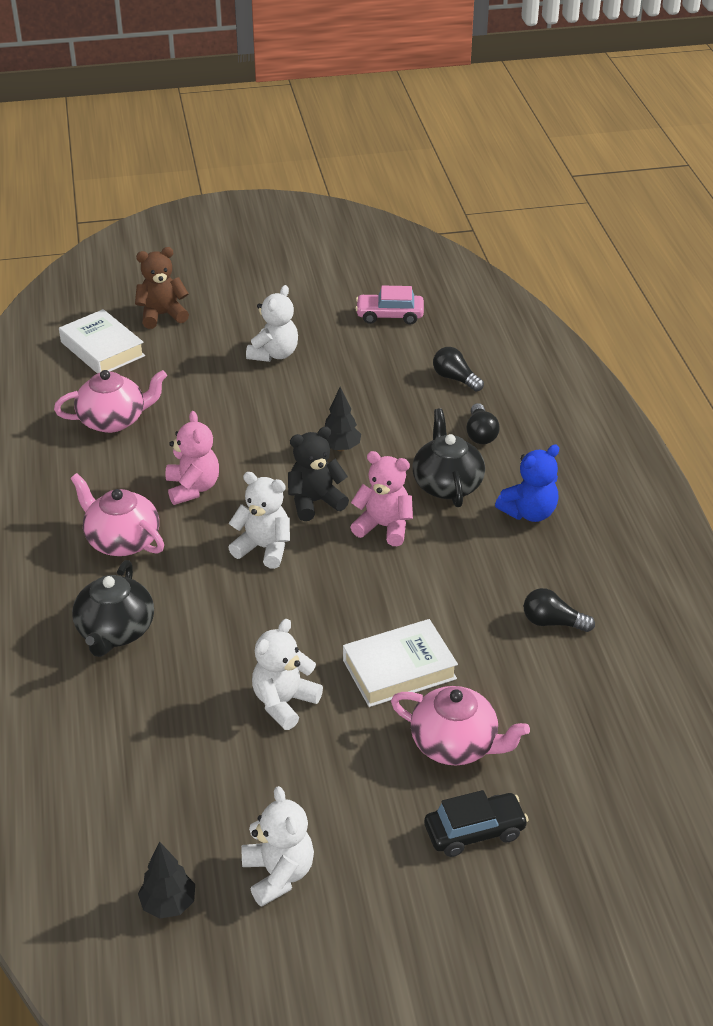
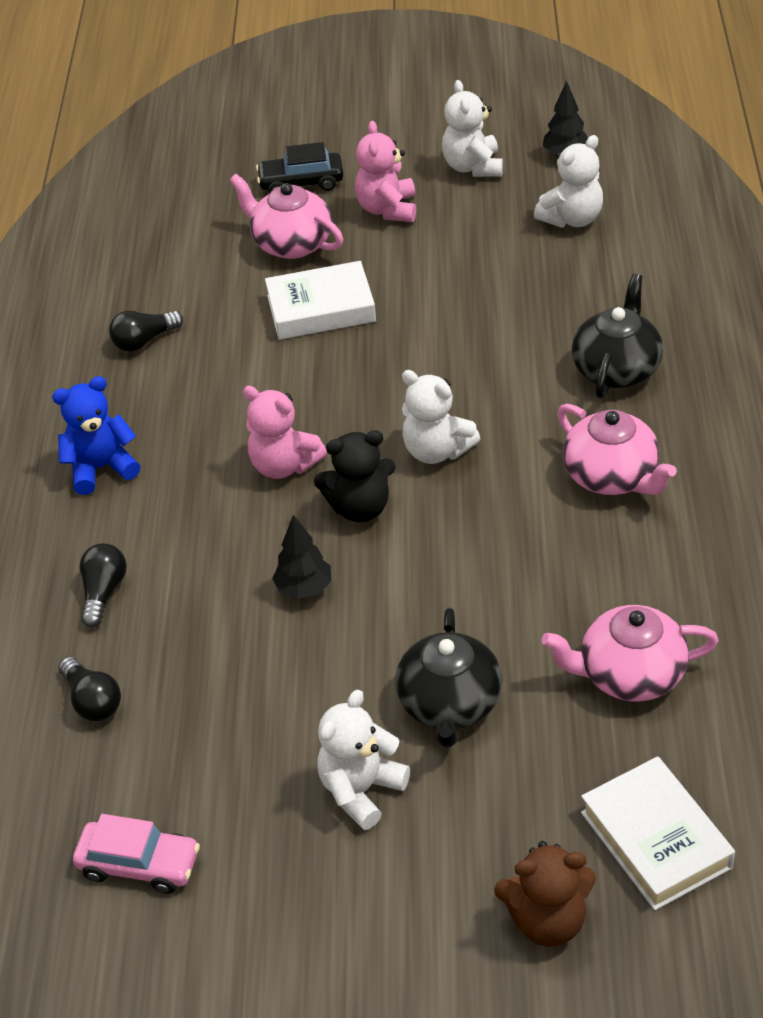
camera: 165 degrees left, 5 degrees up
(193, 488) = (517, 543): pink teddy bear -> pink teddy bear (388, 209)
(284, 702) = (444, 288): white teddy bear -> white teddy bear (572, 219)
(447, 484) = (183, 517): black teapot -> black teapot (449, 704)
(552, 622) = (144, 341): black light bulb -> black light bulb turned 120 degrees clockwise

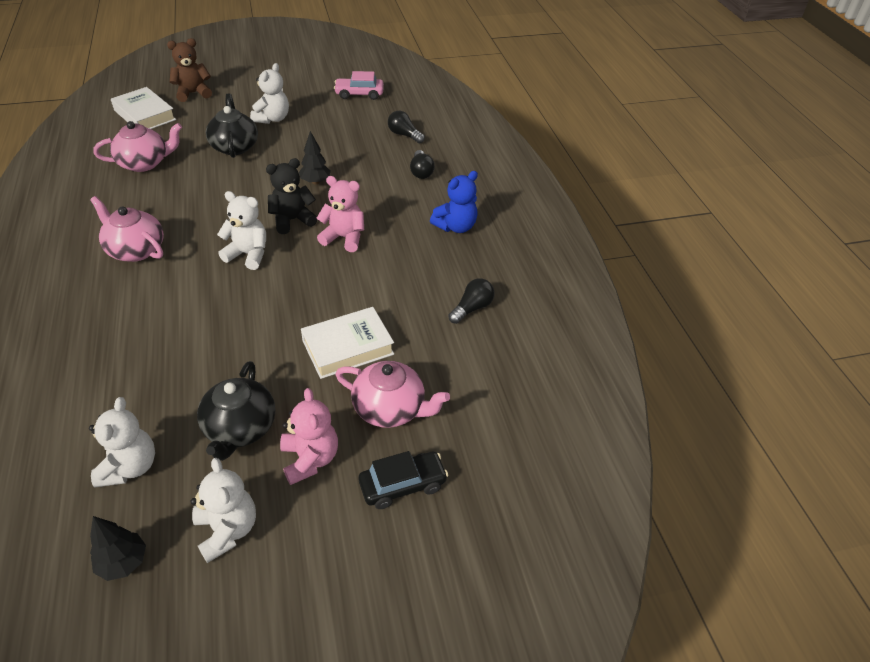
camera: 160 degrees right, 0 degrees up
(572, 219) = (130, 467): white teddy bear -> white teddy bear turned 150 degrees clockwise
(617, 368) = (117, 320): black teapot -> black teapot (240, 428)

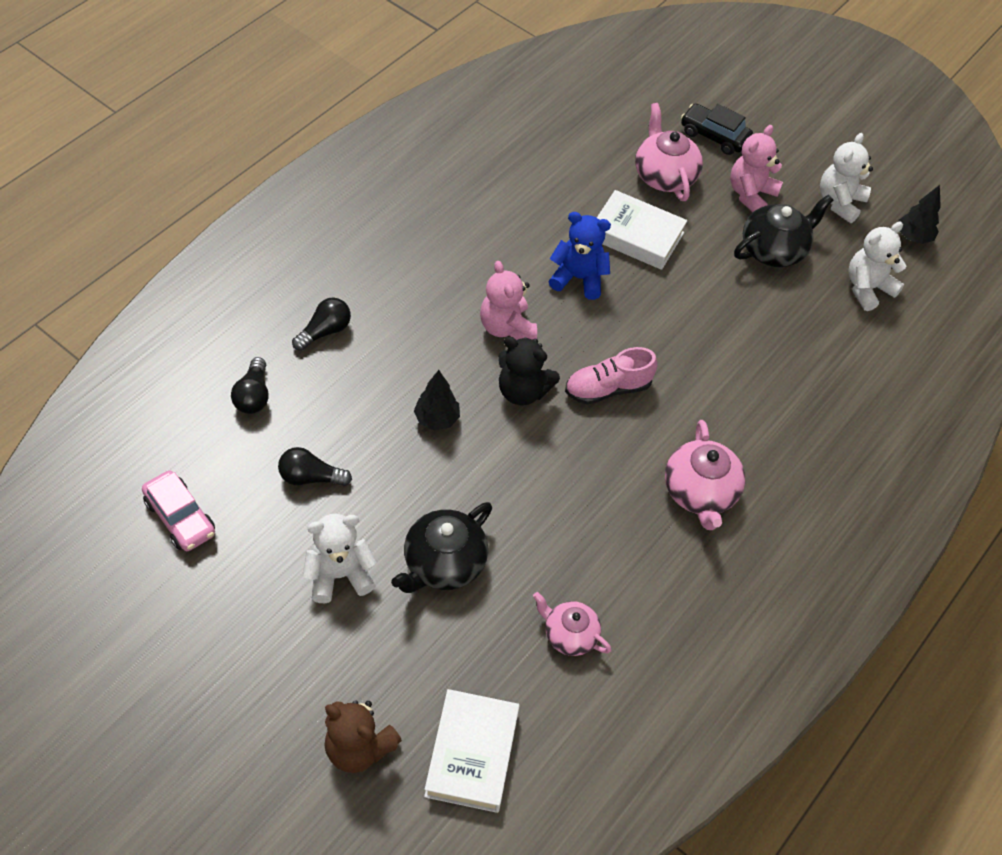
camera: 130 degrees left, 10 degrees up
(144, 163) = (569, 634): pink teapot -> pink teapot, size x0.65
(248, 254) = (608, 388): white teddy bear -> pink shoe
(456, 227) = (401, 248): blue teddy bear -> blue teddy bear (578, 278)
(472, 308) = (508, 180): black light bulb -> black light bulb (310, 477)

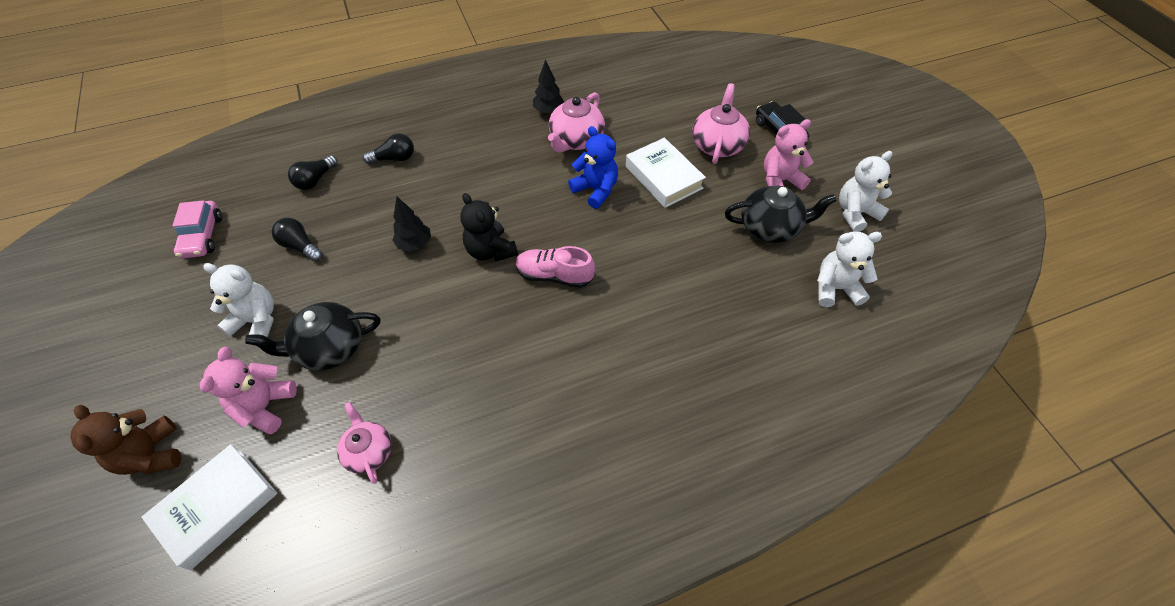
camera: 35 degrees right, 0 degrees up
(506, 327) = (516, 203): pink teddy bear -> pink teddy bear (265, 406)
(700, 492) = (564, 389): pink teapot -> pink teapot (576, 140)
(913, 237) = (908, 264): black tree -> black tree (548, 111)

